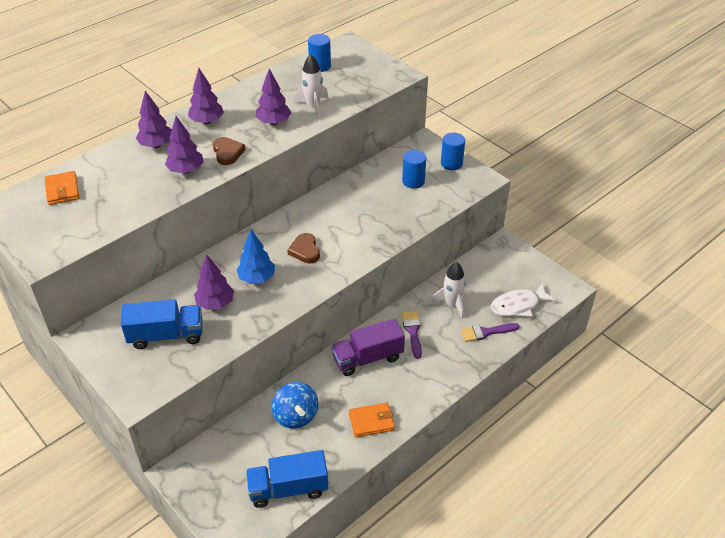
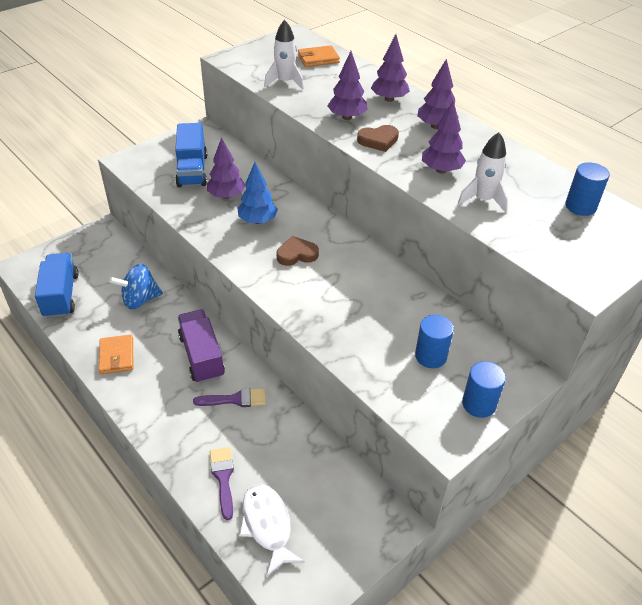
camera: 90 degrees right, 0 degrees up
(451, 304) = (276, 444): white rocket -> white rocket (285, 82)

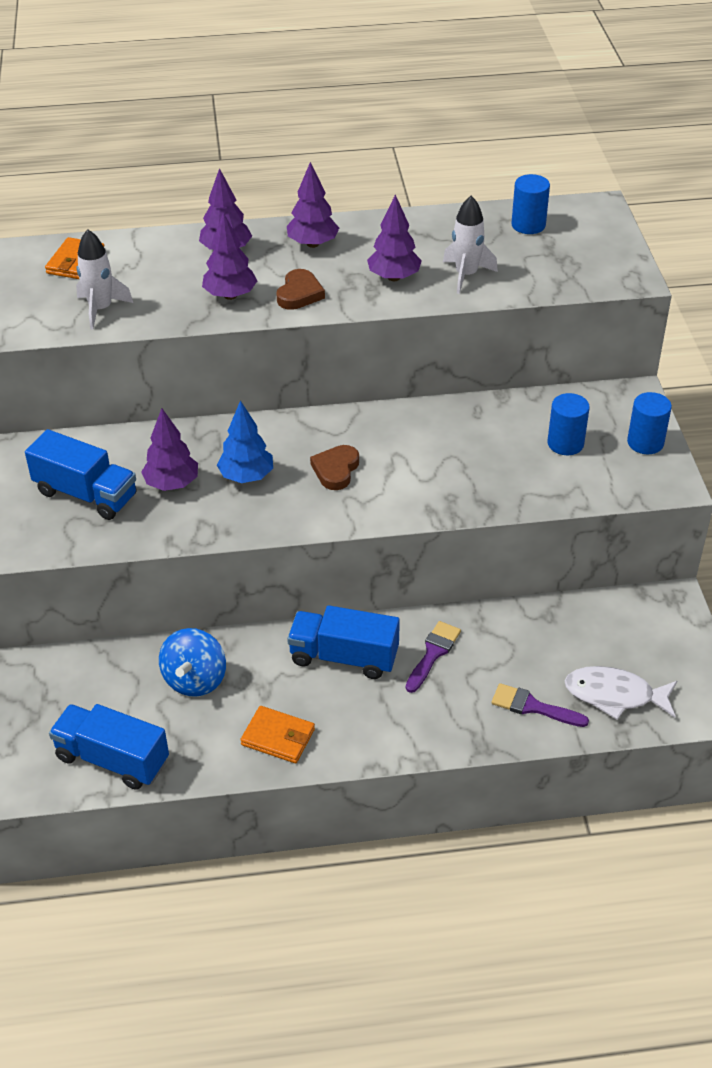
camera: 55 degrees left, 0 degrees up
(201, 356) = (344, 657): purple truck -> blue truck

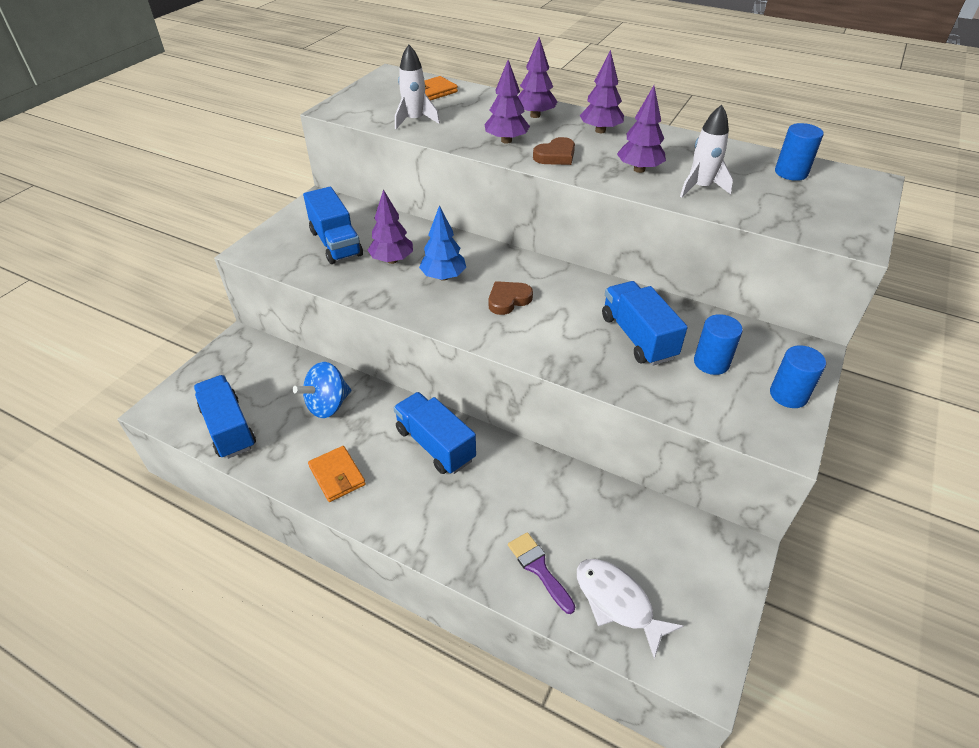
camera: 35 degrees right, 0 degrees up
(433, 654) = (500, 479): purple brush -> none
(486, 449) = (638, 337): none -> blue truck

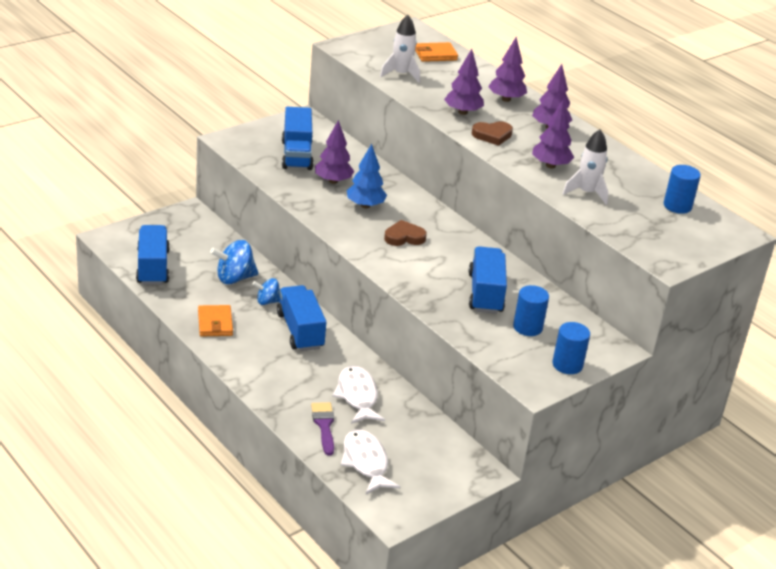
camera: 20 degrees right, 10 degrees down
(379, 421) = (267, 301): none -> blue spinning top
(547, 507) = (357, 396): none -> white fish

